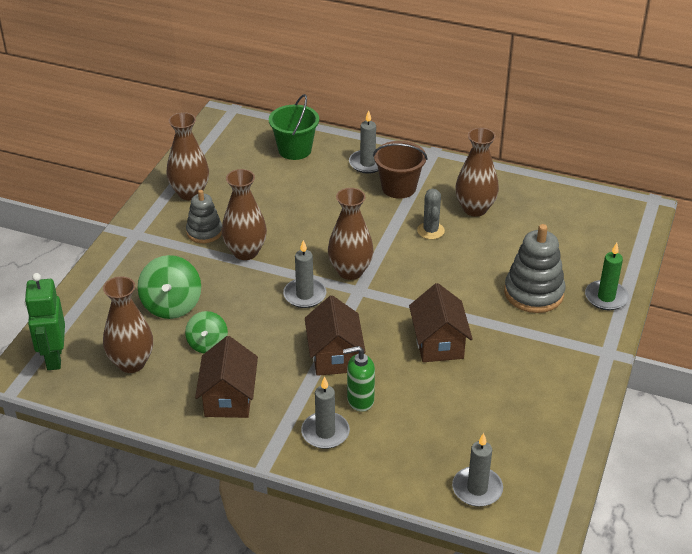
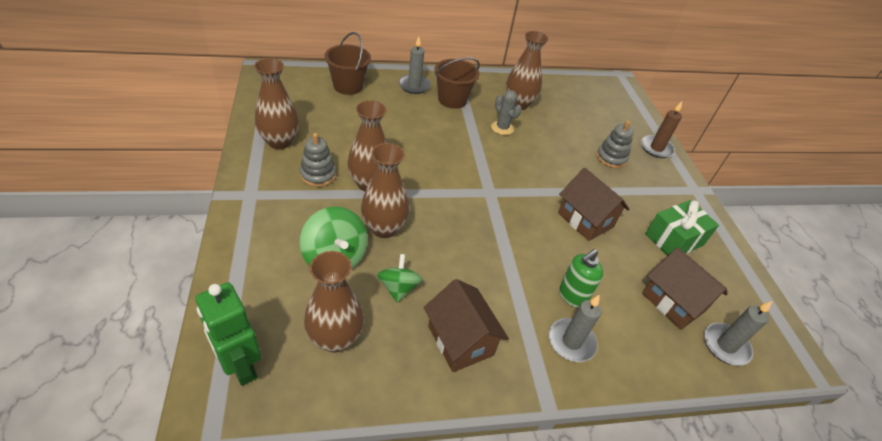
camera: 35 degrees left, 5 degrees up
(207, 344) = (399, 288): green spinning top -> green spinning top turned 150 degrees counterclockwise
(295, 150) = (348, 86): green bucket -> brown bucket
(304, 295) = (450, 209): grey candle -> none
(334, 356) = (518, 260): brown house -> brown house (673, 302)
(350, 271) = (470, 177): brown vase -> brown vase (384, 228)
(523, 389) = (674, 239): none -> green gift
(533, 293) = (611, 158): grey stacking toy -> grey stacking toy, size x0.64
(606, 297) = (656, 148): green candle -> brown candle

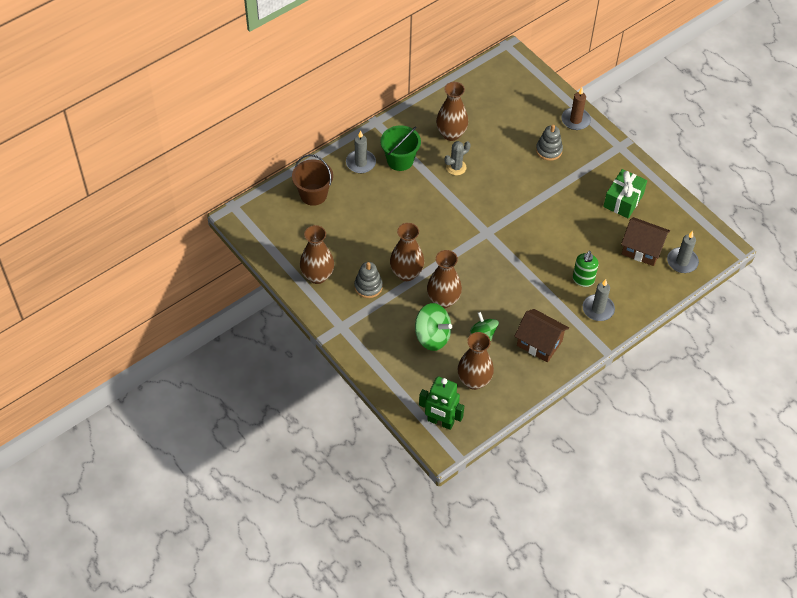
camera: 25 degrees left, 10 degrees up
(452, 100) = (400, 160): brown bucket -> green bucket
(502, 128) = (456, 167): grey cactus -> grey cactus turned 60 degrees counterclockwise
(585, 220) = (560, 218): brown house -> none

